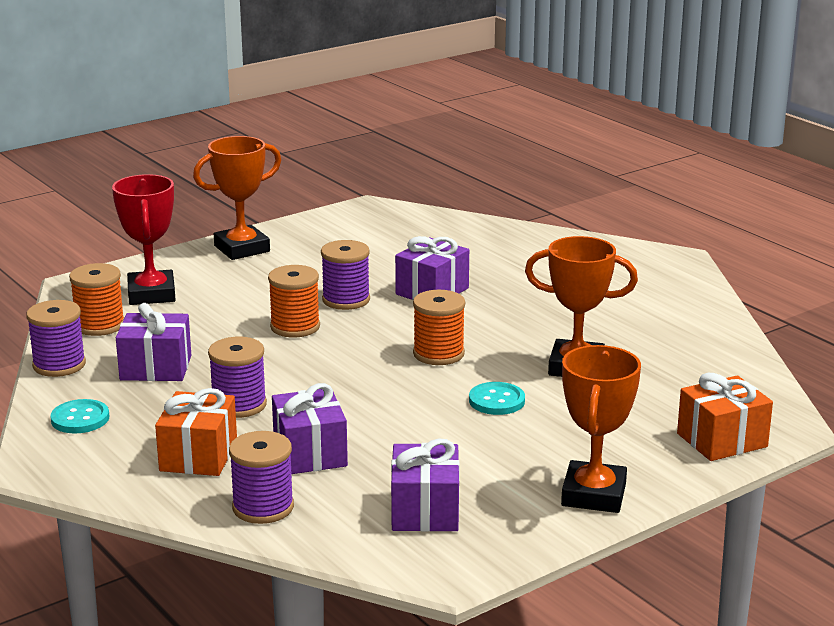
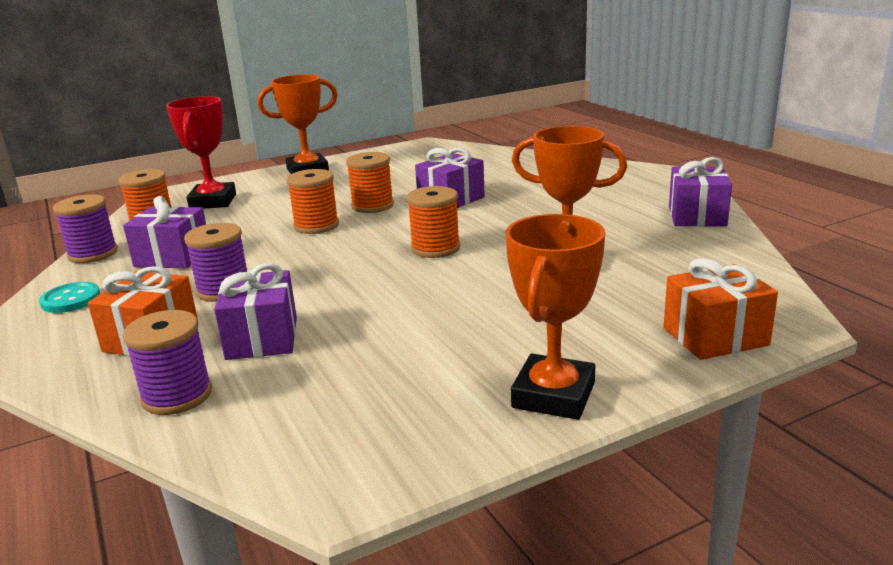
camera: 10 degrees right, 0 degrees up
(346, 300) = (372, 206): purple spool -> orange spool
(425, 511) = (350, 407): purple gift -> purple gift (697, 216)
(496, 401) = (476, 291): turquoise button -> none

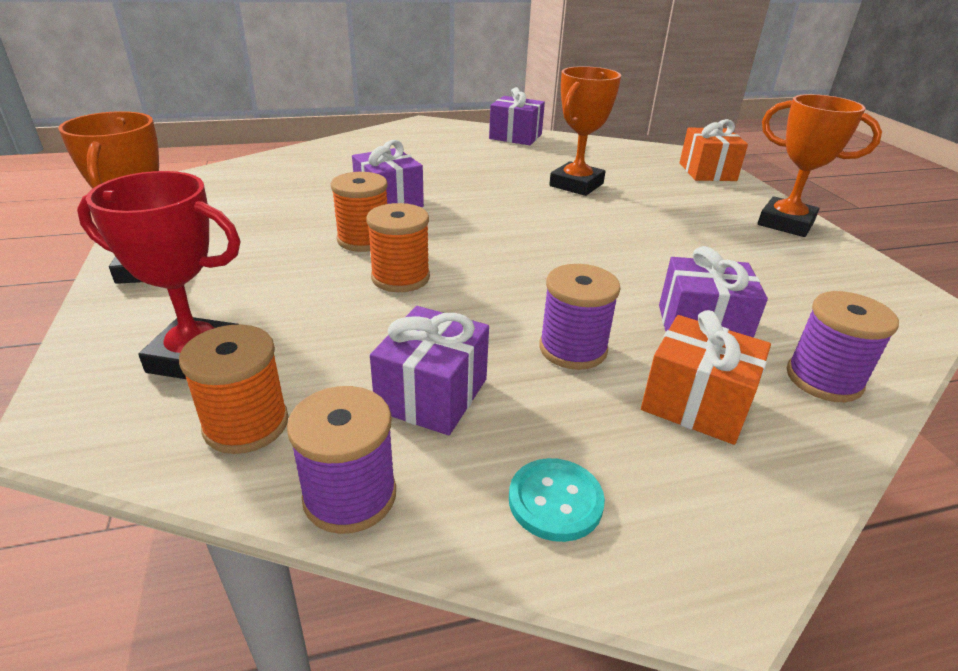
camera: 80 degrees left, 10 degrees up
(435, 248) = (519, 225): orange spool -> none

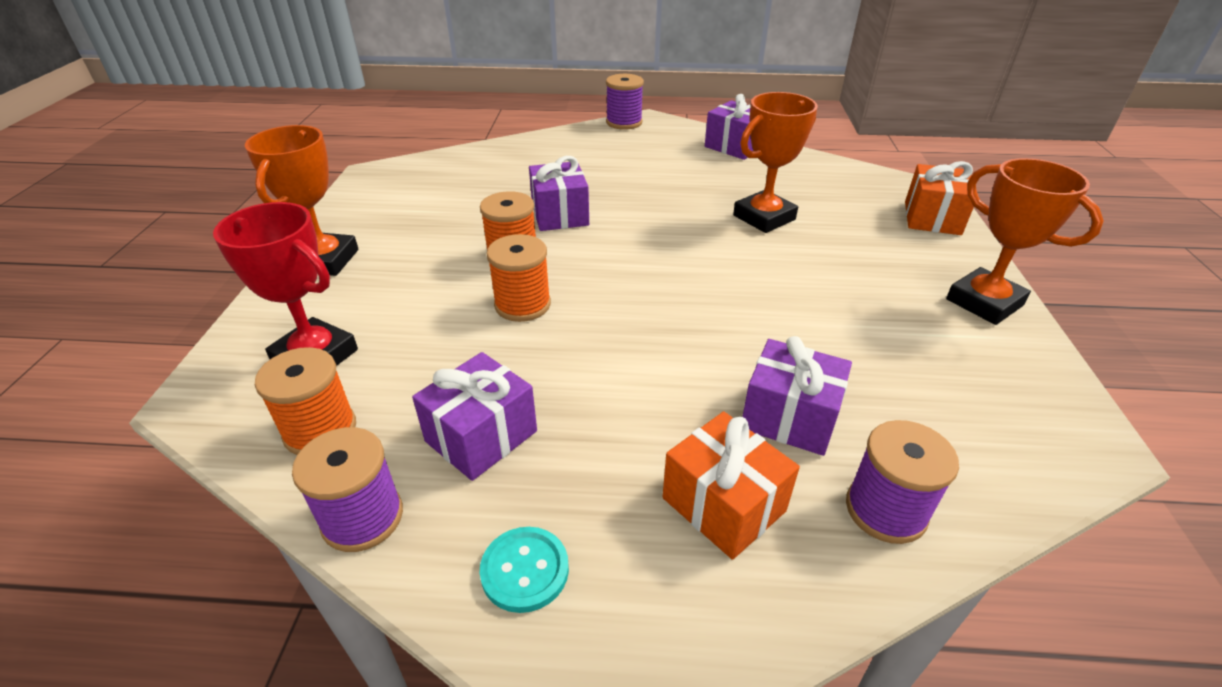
camera: 20 degrees right, 5 degrees up
(573, 349) = (638, 416): purple spool -> purple spool (624, 122)

